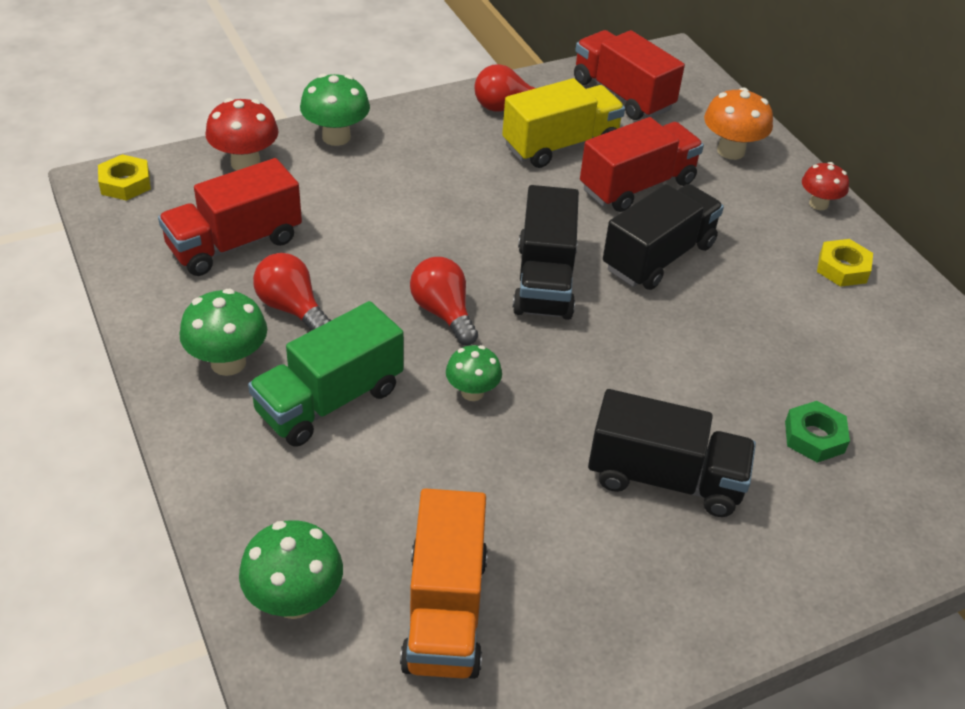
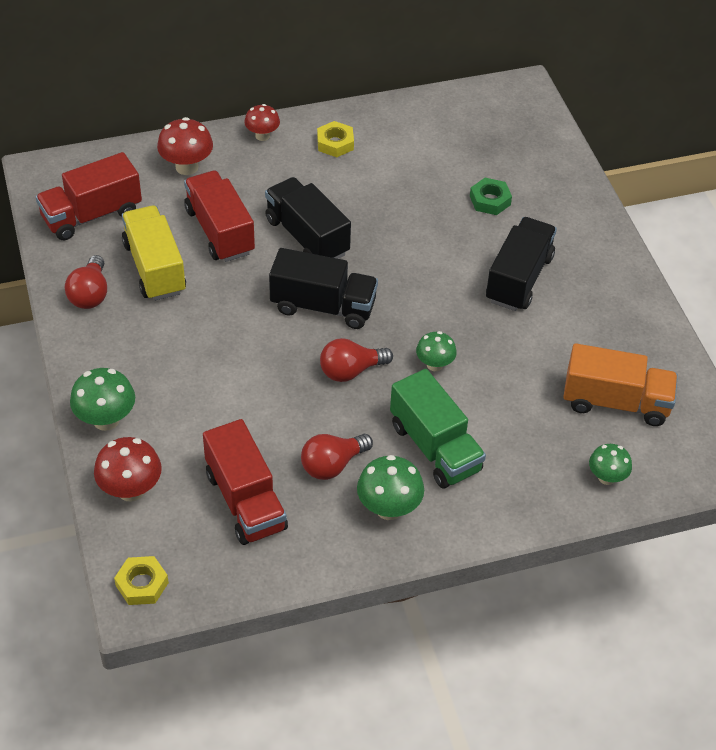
camera: 80 degrees left, 5 degrees up
(294, 600) = (606, 477): green mushroom -> green mushroom, size x0.66
(731, 151) = (187, 167): orange mushroom -> red mushroom

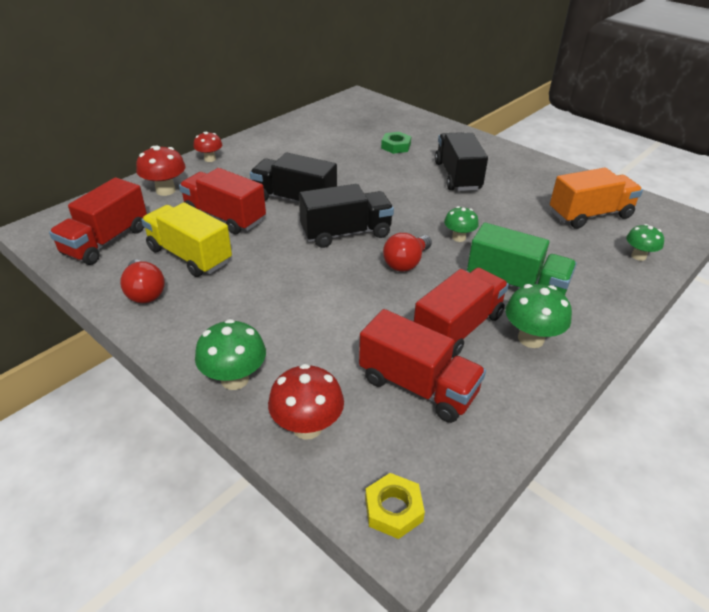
camera: 30 degrees left, 10 degrees down
(332, 465) = (458, 328): red light bulb -> red truck
(335, 143) = (266, 149): yellow nut -> none

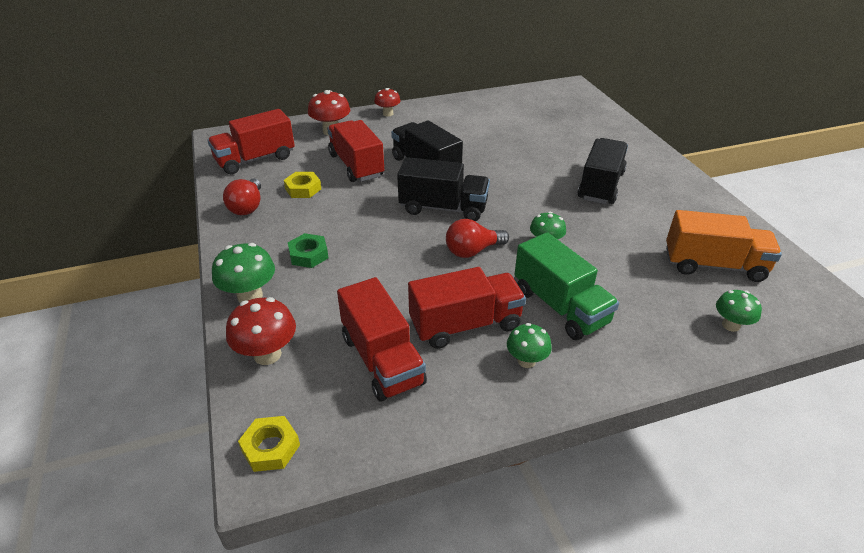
camera: 30 degrees right, 0 degrees up
(190, 256) = (303, 189): yellow truck -> yellow nut
(396, 146) = (564, 142): green nut -> green nut (309, 255)
(531, 339) = (526, 361): green mushroom -> green mushroom, size x0.66

